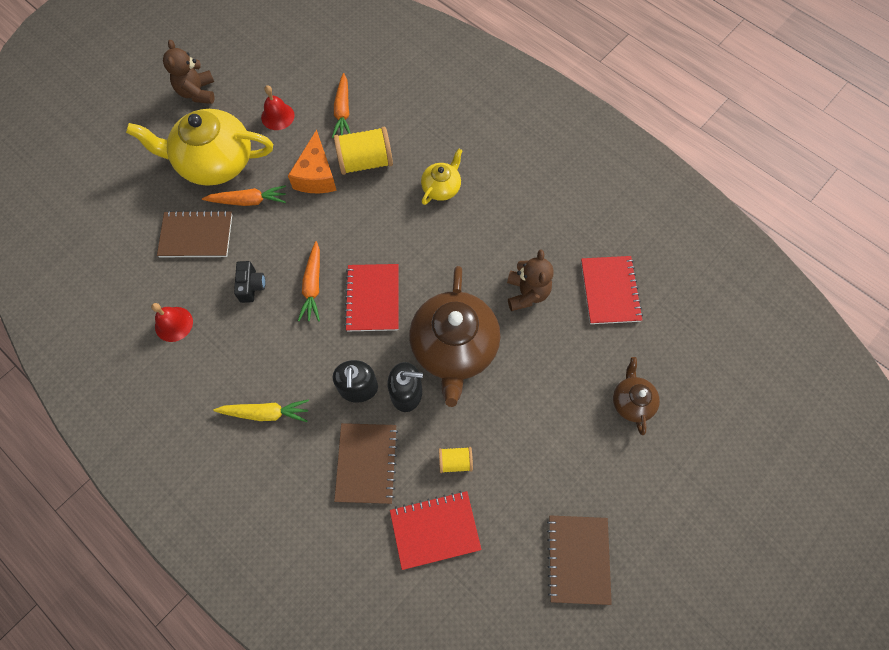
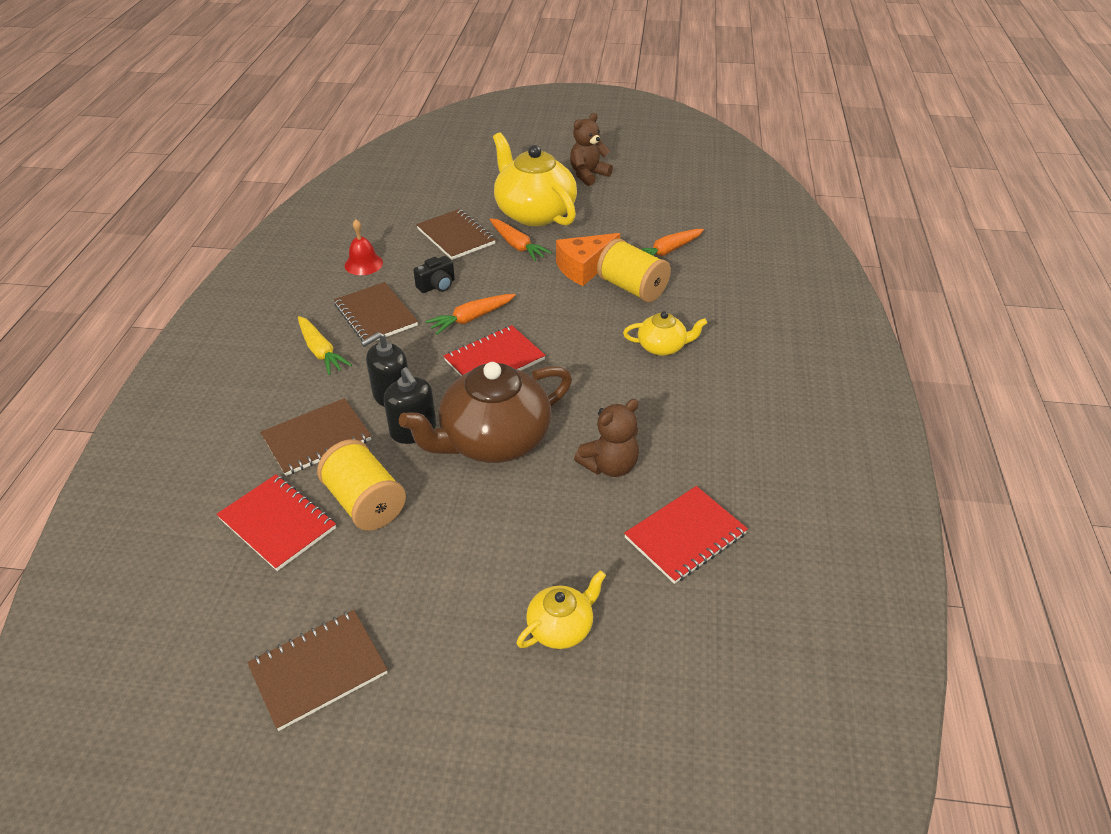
camera: 55 degrees right, 25 degrees down
(252, 350) = (376, 315): none -> brown notebook
(277, 116) = (617, 221): red bell -> none
(455, 461) = (365, 503): yellow spool -> yellow spool, size x1.89
(631, 401) = (561, 627): brown teapot -> yellow teapot

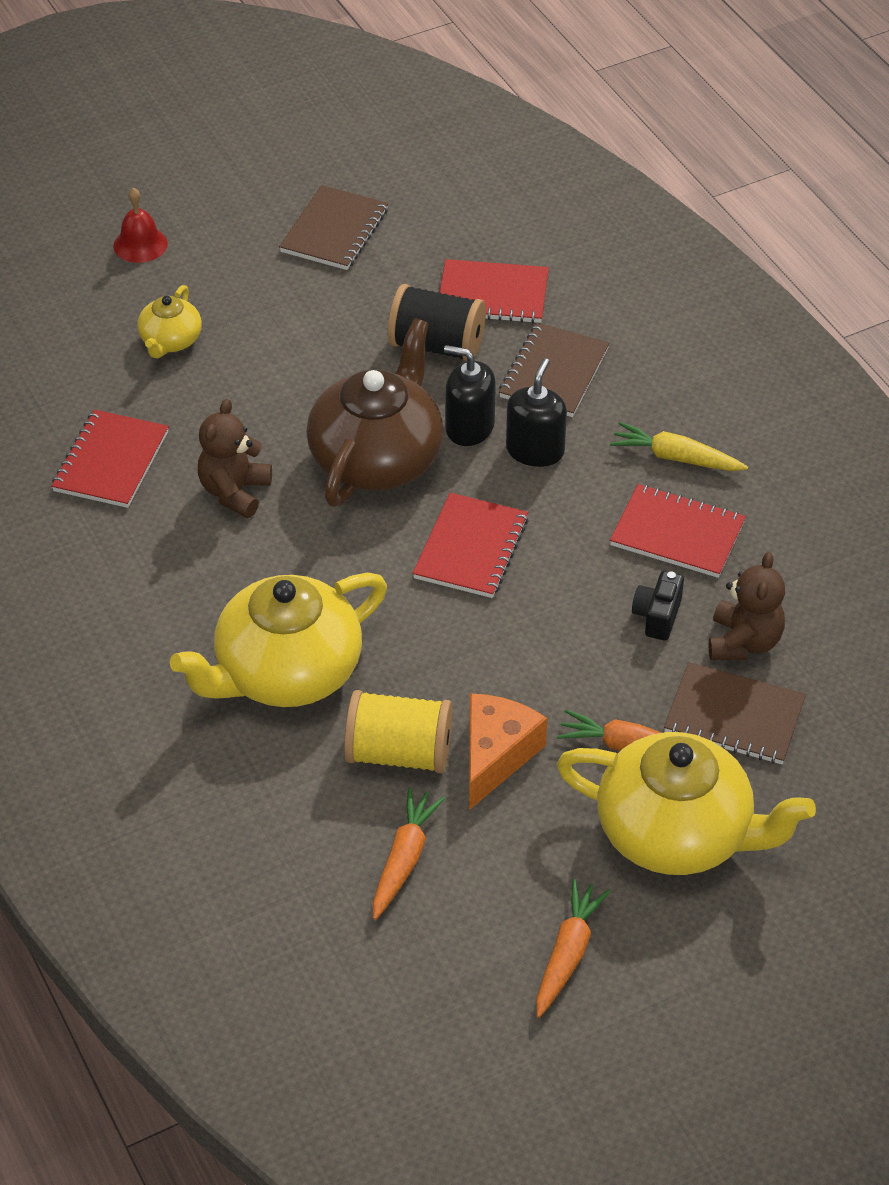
camera: 145 degrees right, 5 degrees up
(363, 264) = (793, 599): red bell -> red bell (140, 244)
(365, 503) = (437, 345): yellow spool -> black spool
(376, 315) = (677, 534): brown notebook -> red notebook
(471, 319) = (559, 590): orange carrot -> orange carrot (568, 953)
(588, 175) = (683, 987): brown teddy bear -> brown teddy bear (743, 642)
(662, 347) = (286, 673): yellow teapot -> yellow teapot, size x2.02

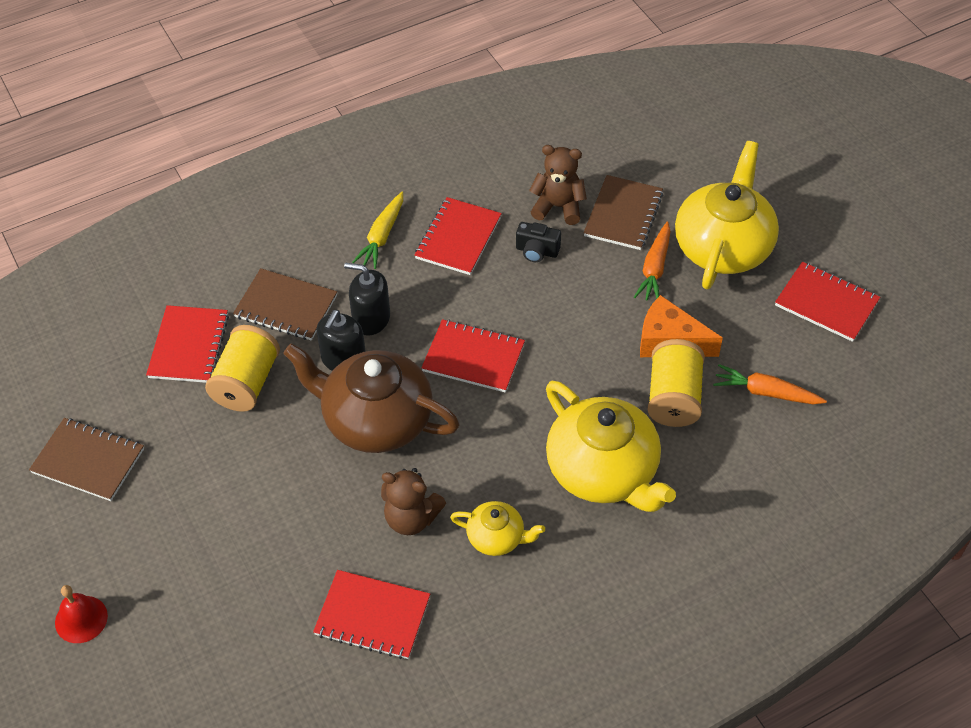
camera: 90 degrees left, 5 degrees up
(170, 341) = (221, 582): yellow teapot -> yellow teapot (497, 537)
(437, 345) = (246, 383): black spool -> yellow spool
(568, 953) = (826, 303): orange carrot -> red notebook

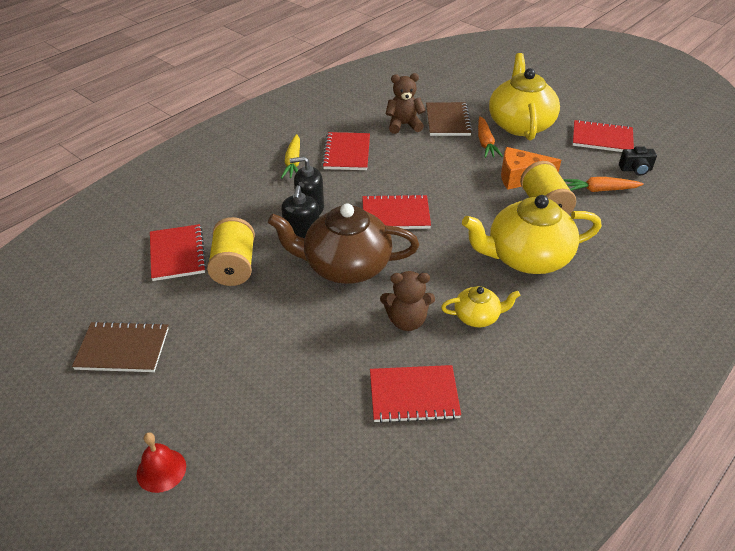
camera: 20 degrees left, 10 degrees down
(286, 306) = (243, 214): brown notebook -> none
(537, 251) = (404, 149): black camera -> black camera (635, 169)
(604, 471) = (526, 257): yellow teapot -> yellow teapot turned 135 degrees clockwise

